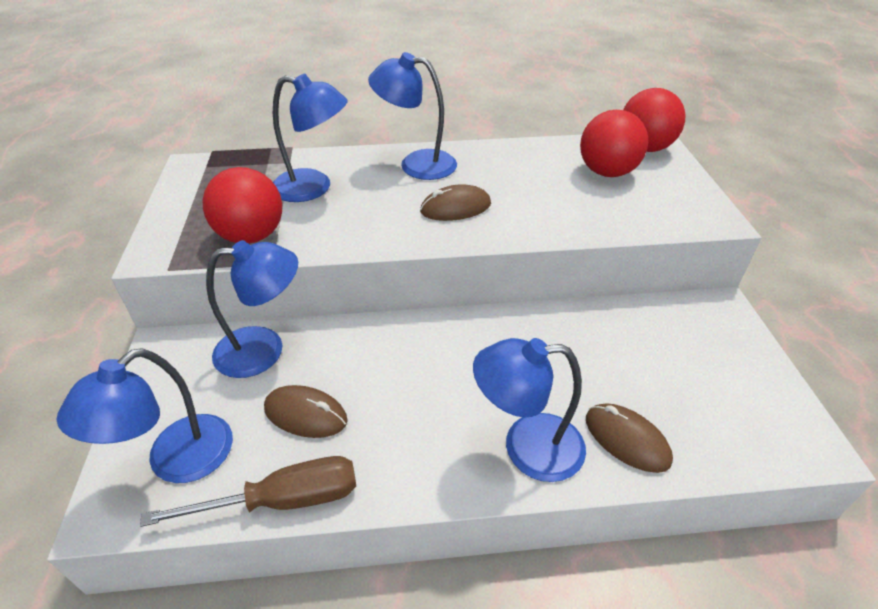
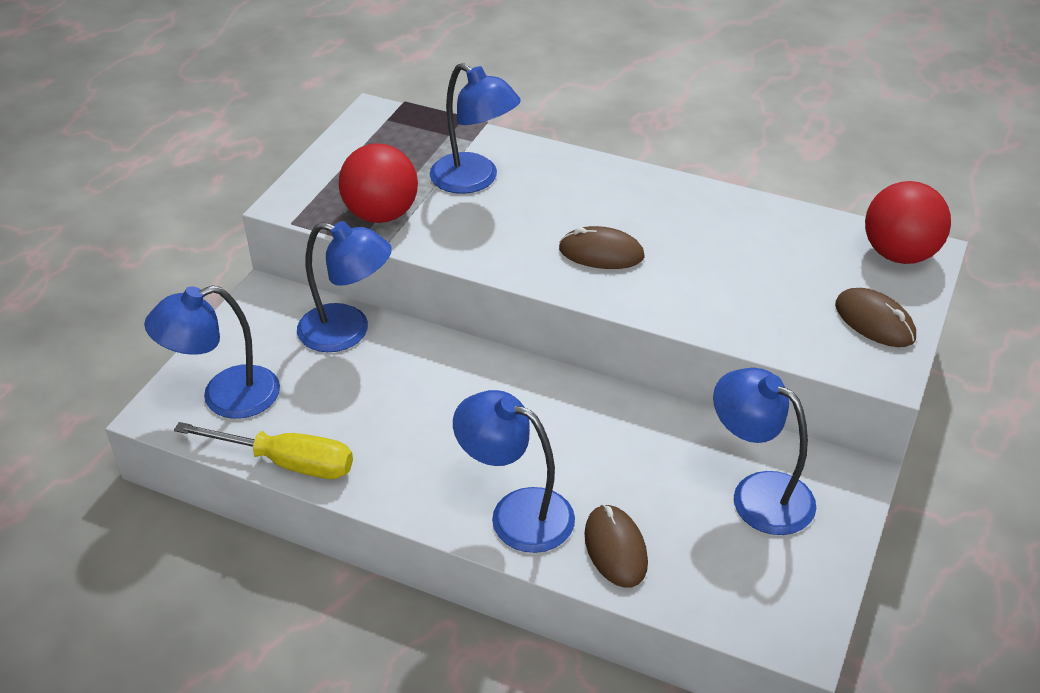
camera: 30 degrees right, 0 degrees up
(282, 500) = (286, 462): brown screwdriver -> yellow screwdriver
(305, 414) = (347, 403): brown mouse -> brown mouse (874, 321)
(416, 164) = (603, 186): blue lamp -> blue lamp (758, 493)
(607, 172) = (815, 269): red ball -> none

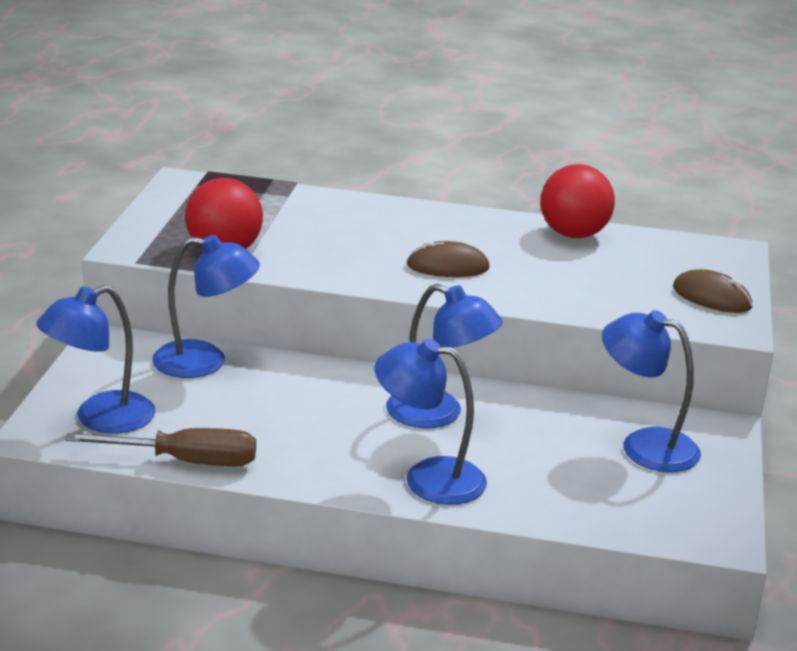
camera: 15 degrees left, 15 degrees down
(286, 462) = (185, 461): yellow screwdriver -> brown screwdriver
(474, 180) = (304, 223): blue lamp -> blue lamp (438, 414)
(615, 548) = (531, 495): brown mouse -> none
(899, 254) = (713, 253): red ball -> red ball (573, 234)

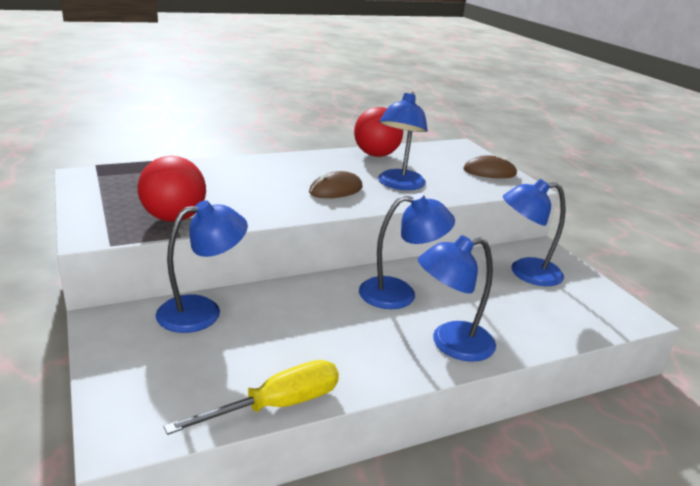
camera: 35 degrees left, 0 degrees up
(100, 419) = (164, 395): blue lamp -> blue lamp (399, 185)
(185, 461) = (276, 405): brown screwdriver -> yellow screwdriver

